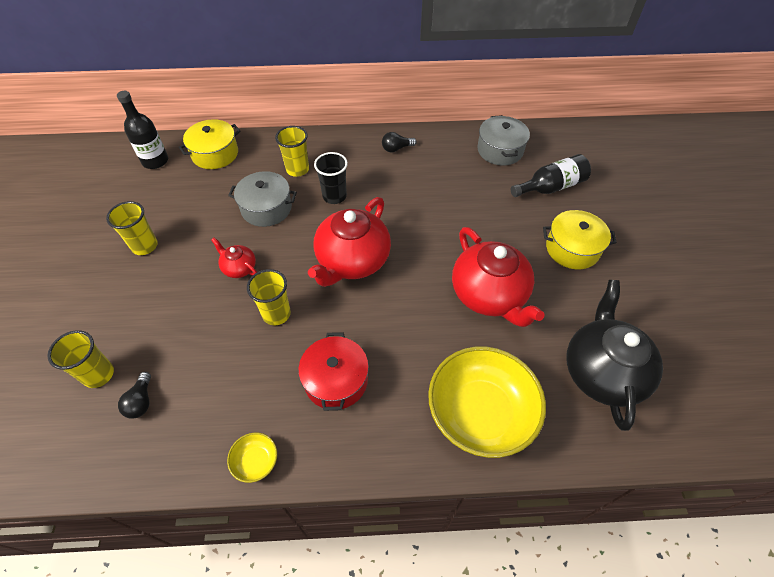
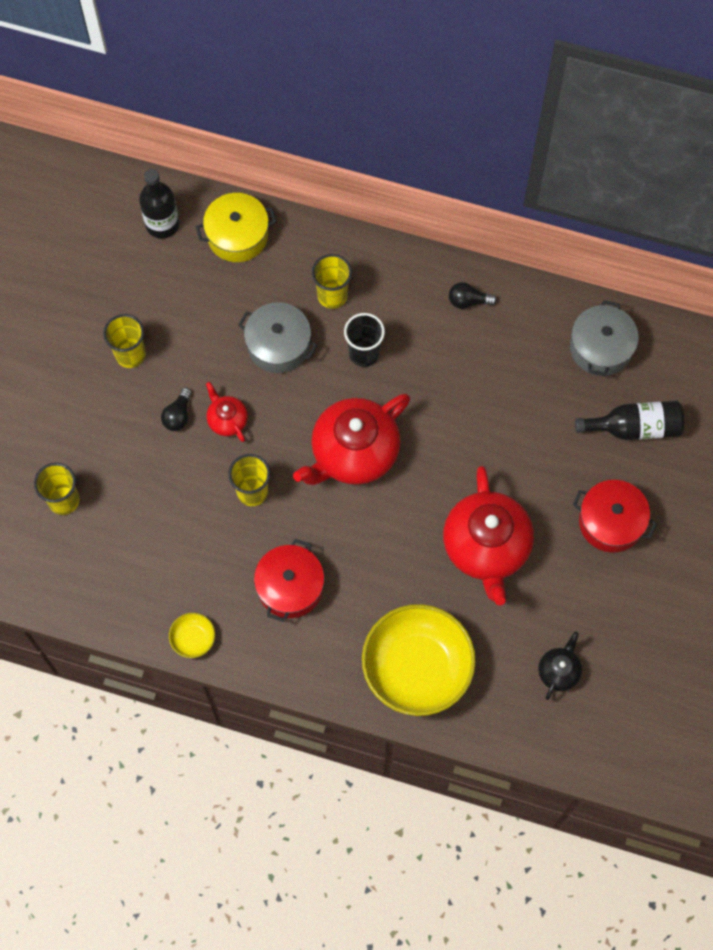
camera: 20 degrees right, 15 degrees up
(141, 401) = (100, 543): black light bulb -> black light bulb (178, 415)
(572, 249) = (611, 522): yellow pot -> red pot
(602, 371) = (559, 671): black teapot -> black teapot, size x0.47

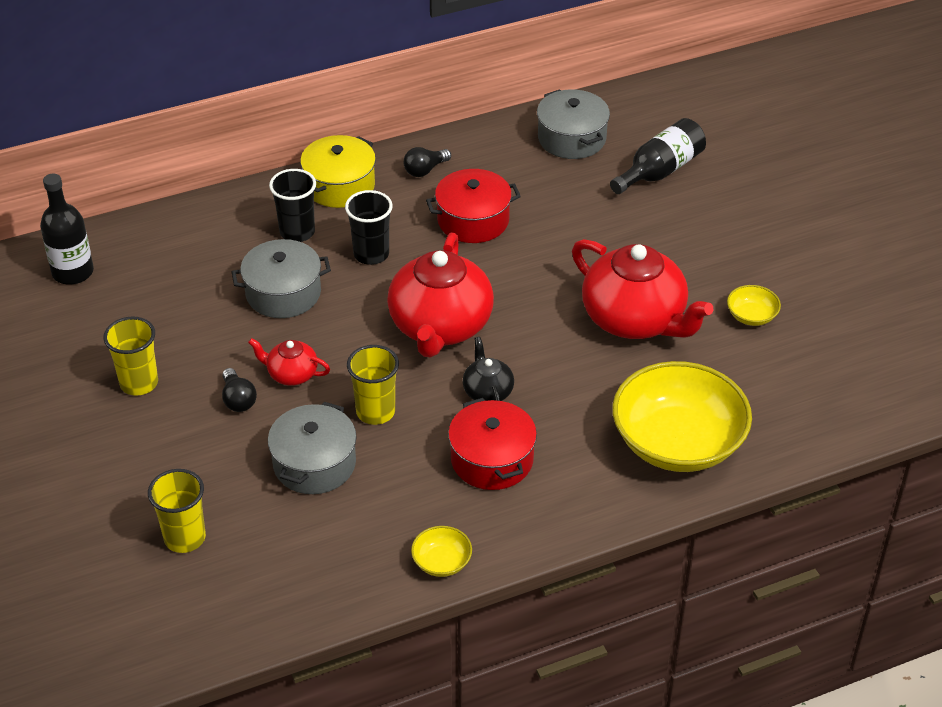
camera: 40 degrees left, 25 degrees down
(182, 504) = (314, 464): none -> grey pot
(237, 235) = (159, 240): yellow pot -> yellow pot (339, 186)
(332, 296) = (297, 232): yellow cup -> black cup
(559, 671) = (798, 364): black teapot -> black teapot (487, 391)
(568, 606) = (751, 316): none -> yellow bowl
(611, 522) = (716, 240): red pot -> red pot (473, 220)

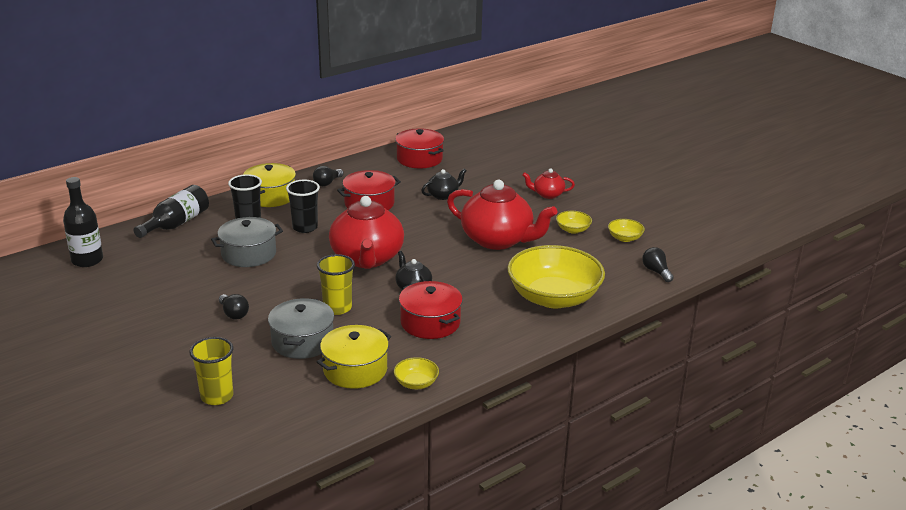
camera: 15 degrees left, 15 degrees down
(139, 383) = (155, 314): yellow cup -> none
(291, 374) = (269, 295): red teapot -> red teapot (547, 194)
(369, 525) = (355, 370): none -> yellow pot
(572, 138) = (419, 159): grey pot -> red pot
(584, 218) = (443, 195): none -> black teapot
(660, 171) = (483, 168): black bottle -> black bottle (176, 224)
(823, 344) = (625, 238): none -> yellow bowl
(845, 417) = (656, 271): none -> black light bulb

